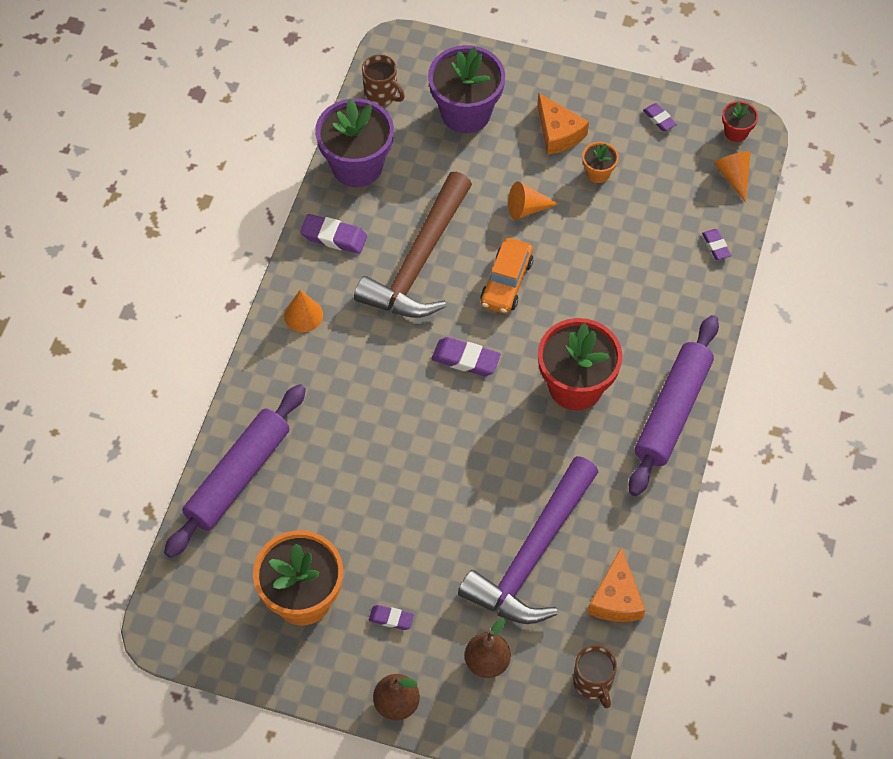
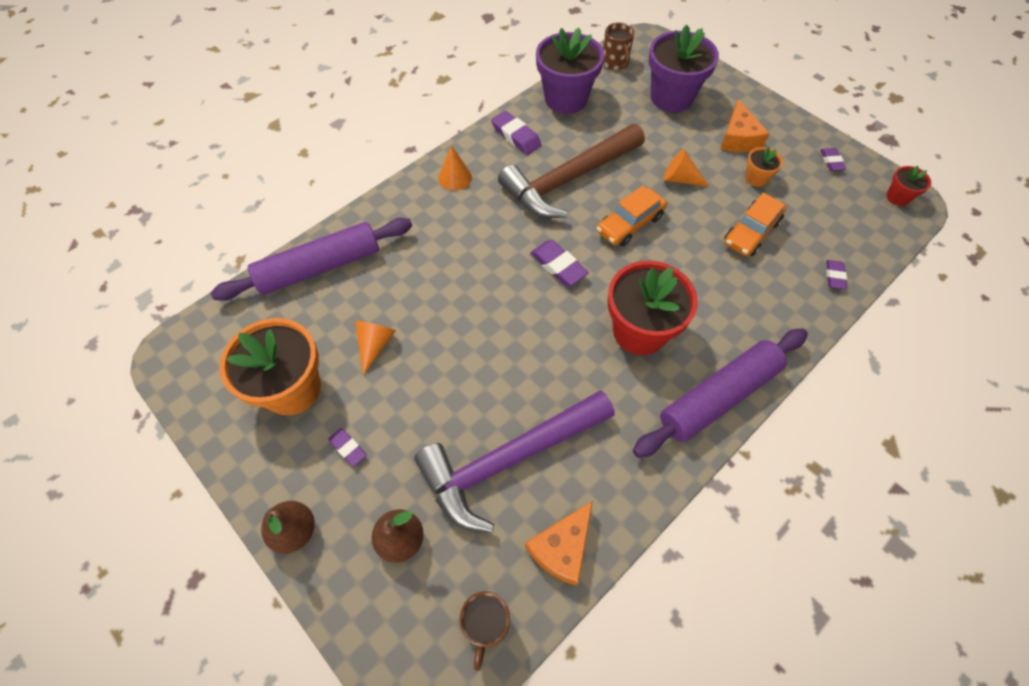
camera: 30 degrees right, 0 degrees up
(622, 236) = (751, 232): none -> orange car
(733, 176) = (879, 229): orange cone -> orange cone (375, 345)

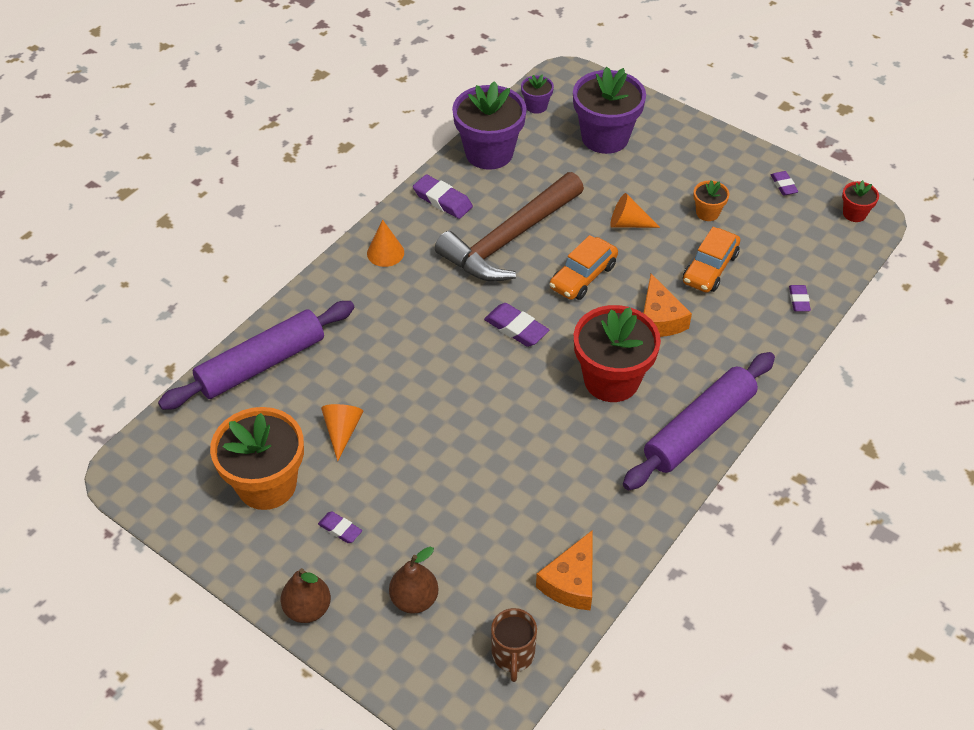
camera: 10 degrees left, 10 degrees down
(509, 460) = (504, 515): purple hammer -> none
(615, 63) = (536, 106): brown mug -> purple flower pot
(738, 138) = (683, 173): orange cheese -> orange cheese (659, 319)

